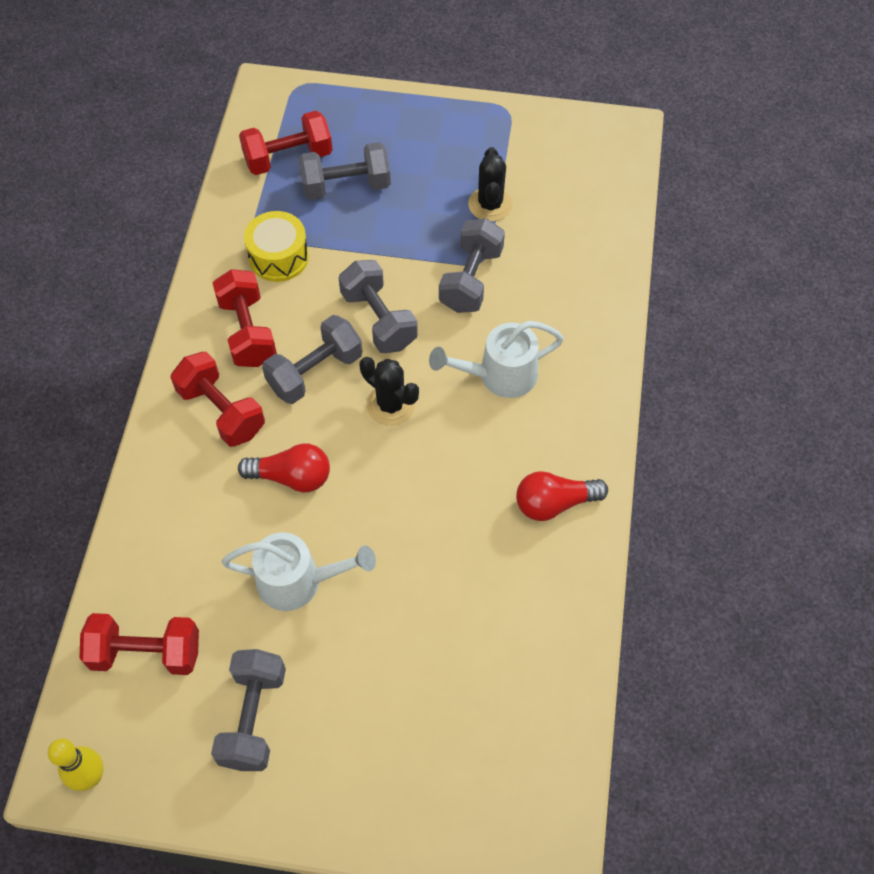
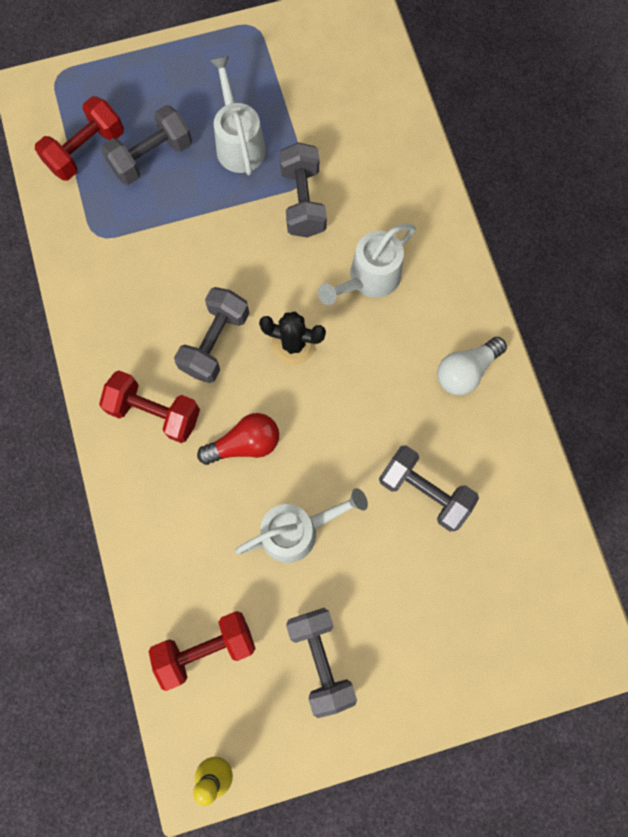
camera: 25 degrees left, 15 degrees up
(247, 331) = (138, 330): red dumbbell -> none
(278, 257) = (128, 249): yellow drum -> none
(379, 319) = (244, 271): grey dumbbell -> grey dumbbell (424, 491)
(437, 204) = (239, 142): none -> white watering can
(490, 204) = (284, 124): black cactus -> none
(554, 503) = (466, 371): red light bulb -> white light bulb

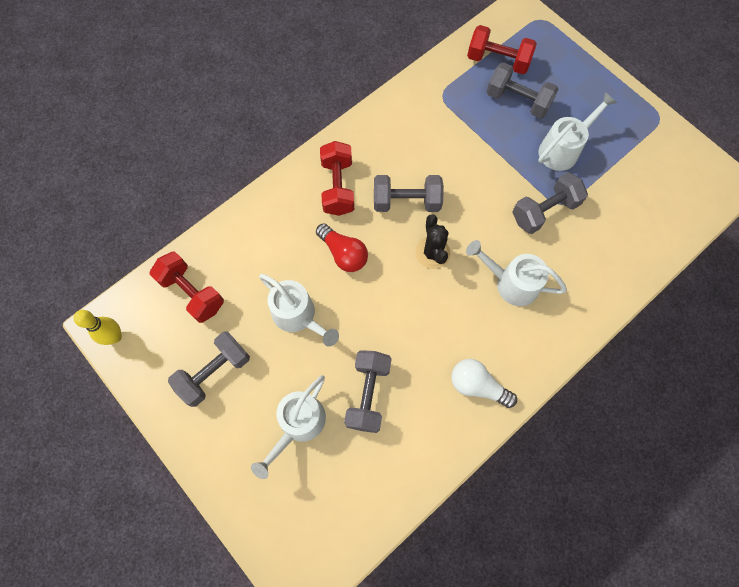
camera: 65 degrees right, 5 degrees down
(425, 586) = (298, 425): none -> white watering can

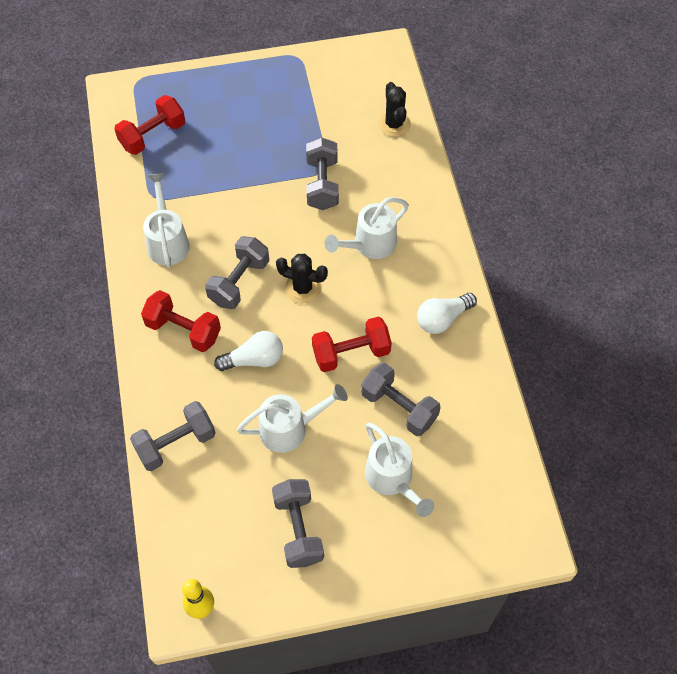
camera: 60 degrees left, 10 degrees down
(192, 293) = (203, 513): red dumbbell -> red dumbbell (351, 353)
(343, 253) = (254, 359): red light bulb -> white light bulb
(517, 101) = (204, 144): grey dumbbell -> grey dumbbell (176, 443)
(563, 149) = (275, 138): white watering can -> white watering can (167, 240)
(651, 234) = (394, 124): none -> black cactus

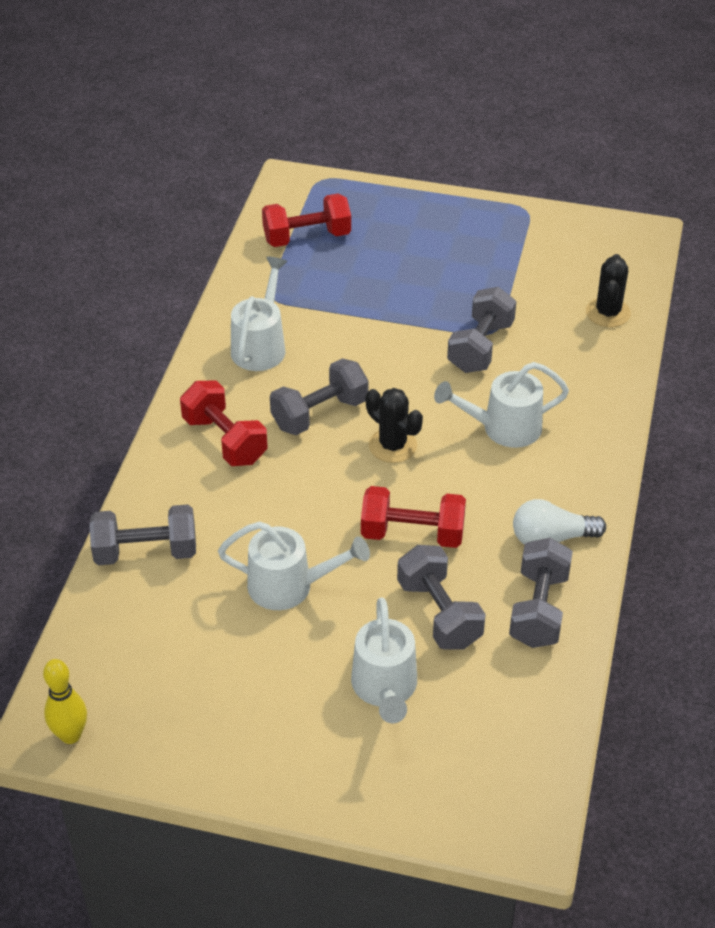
camera: 25 degrees right, 15 degrees down
(254, 359) = (290, 499): white light bulb -> none
(298, 529) = (236, 697): grey dumbbell -> grey dumbbell (539, 609)

